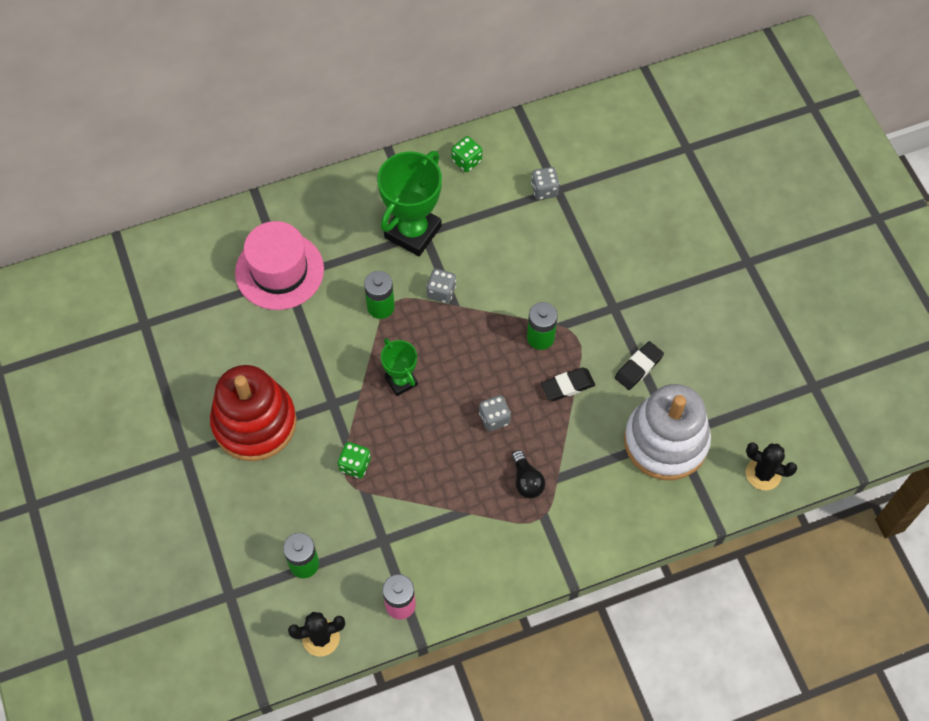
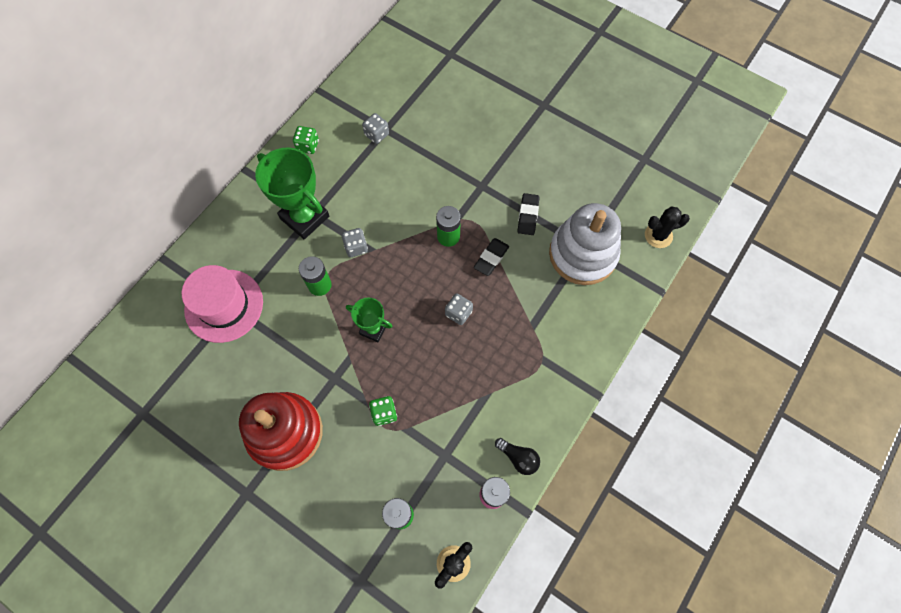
camera: 35 degrees left, 5 degrees up
(413, 232) = (305, 217): green trophy -> green trophy turned 45 degrees counterclockwise
(526, 480) = (513, 342): black light bulb -> black light bulb (518, 458)

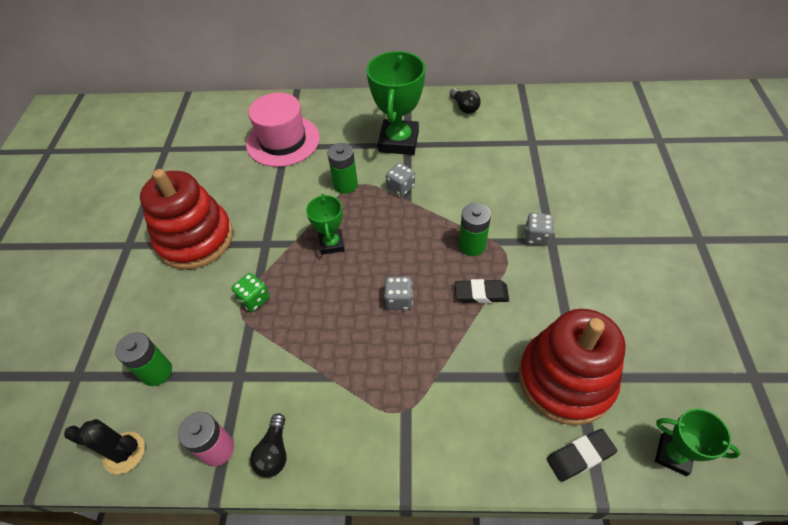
camera: 60 degrees right, 15 degrees down
(308, 146) = (464, 107): green dice -> black light bulb
(376, 134) = (520, 140): grey dice -> grey dice (536, 237)
(528, 216) = (559, 298): black eraser -> black eraser (580, 456)
(582, 254) = (565, 379): white stacking toy -> red stacking toy
(658, 235) = (673, 455): black cactus -> green trophy

